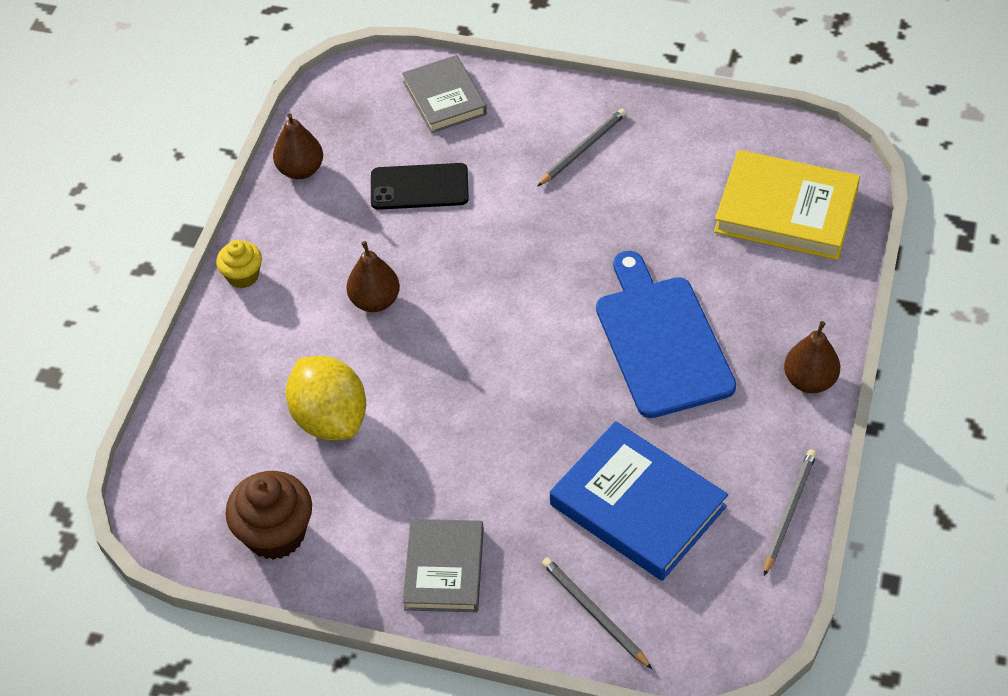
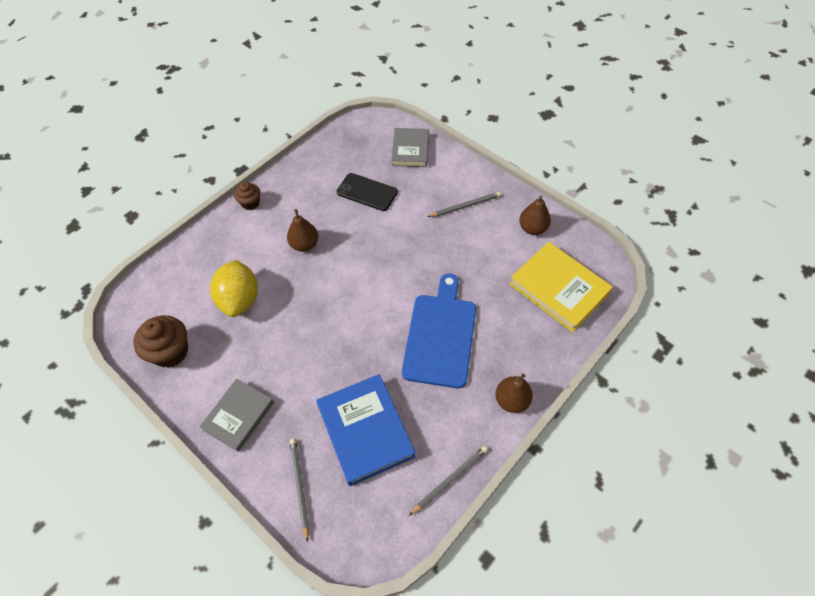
camera: 25 degrees right, 5 degrees up
(243, 276) = (250, 203): yellow cupcake -> brown cupcake
(300, 170) = (315, 159): brown pear -> brown pear (532, 228)

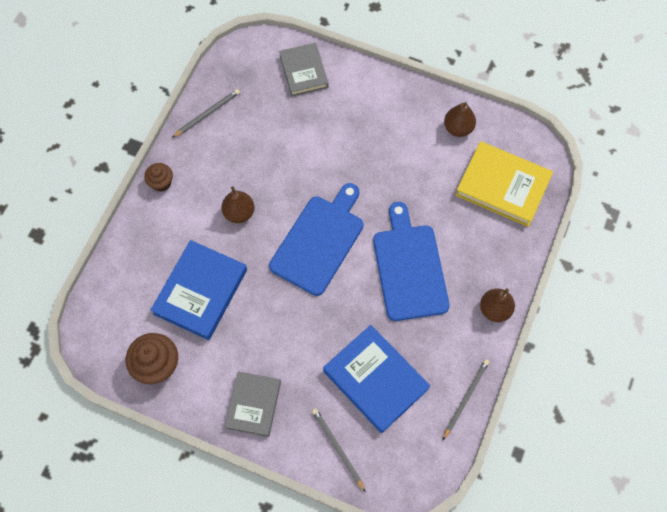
camera: 20 degrees left, 10 degrees up
(240, 300) = (200, 291): yellow lemon -> blue book
(365, 288) = (319, 241): none -> blue cutting board
(367, 192) = (278, 135): black phone -> none
(465, 206) = (384, 122): grey pencil -> grey pencil (207, 114)

